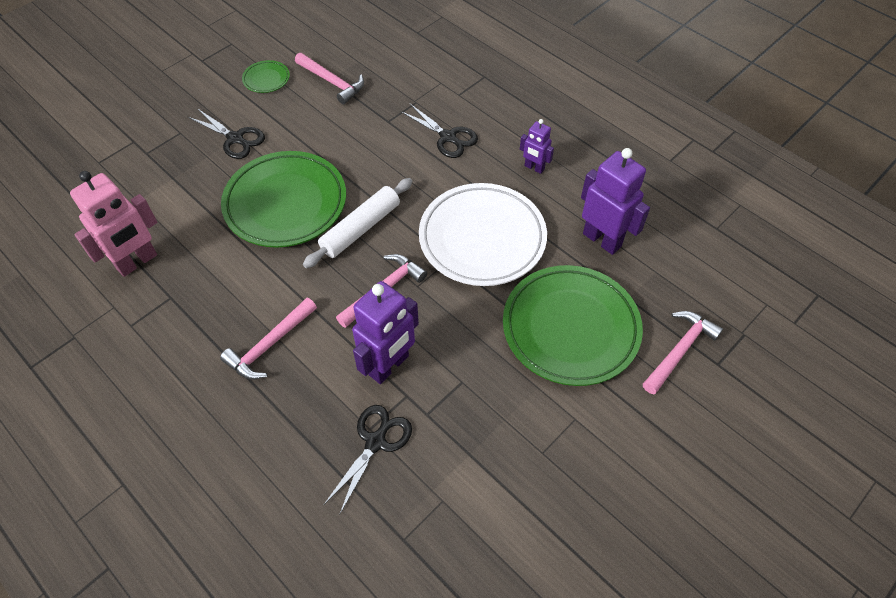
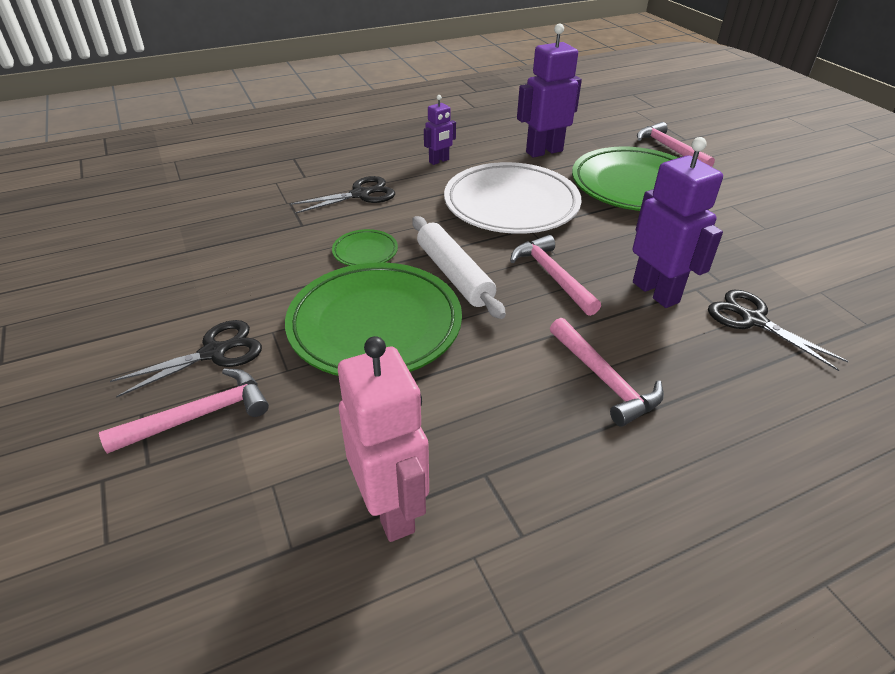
camera: 70 degrees left, 15 degrees down
(266, 79) = (124, 303): green plate -> green plate (365, 252)
(332, 82) = (195, 250): pink hammer -> pink hammer (199, 416)

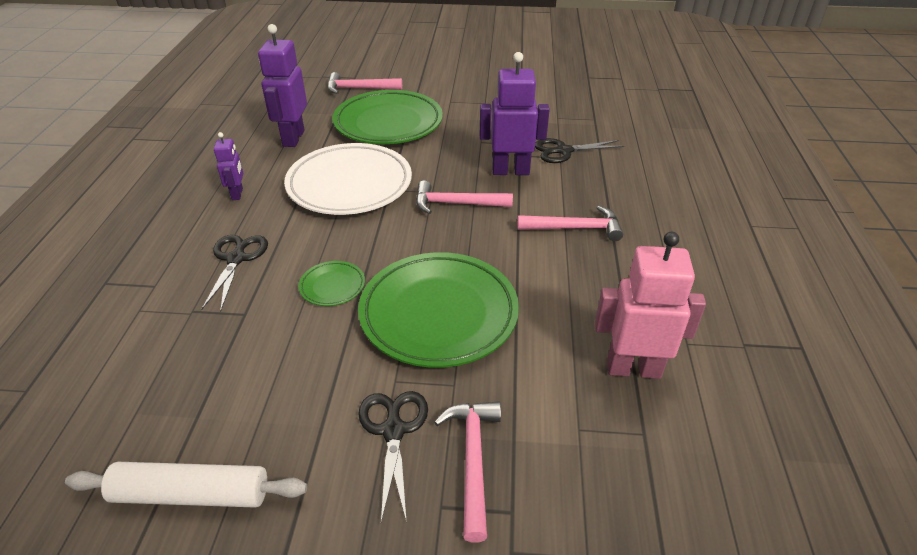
camera: 60 degrees left, 0 degrees up
(454, 274) = (412, 249): white rolling pin -> white rolling pin (191, 494)

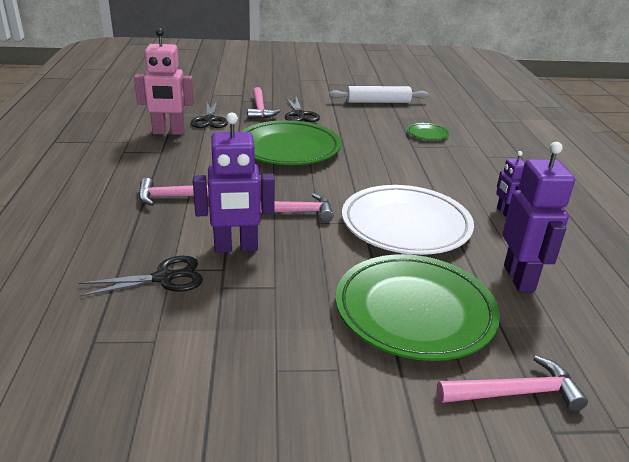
camera: 170 degrees right, 10 degrees down
(236, 259) = (449, 170): black scissors -> black scissors (209, 120)
(332, 286) = (366, 158): green plate -> green plate (427, 134)

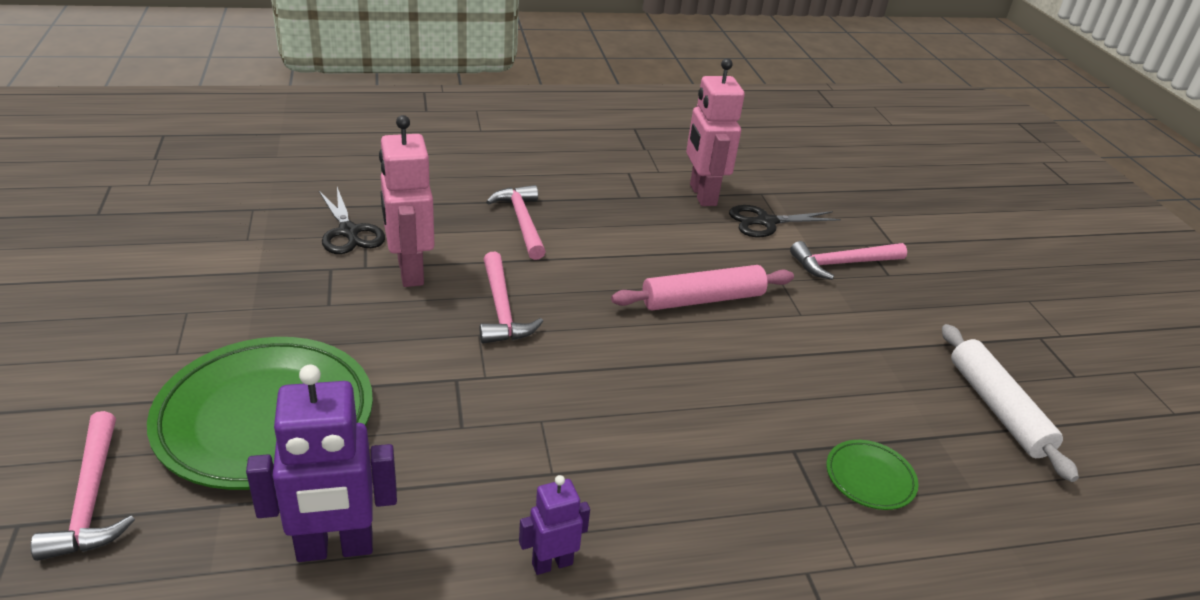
camera: 80 degrees right, 5 degrees up
(236, 248) = (409, 272): purple robot -> pink robot
(288, 149) = (702, 299): green plate -> pink rolling pin
(300, 115) = (849, 306): black scissors -> none
(405, 225) = (483, 422): white plate -> none

